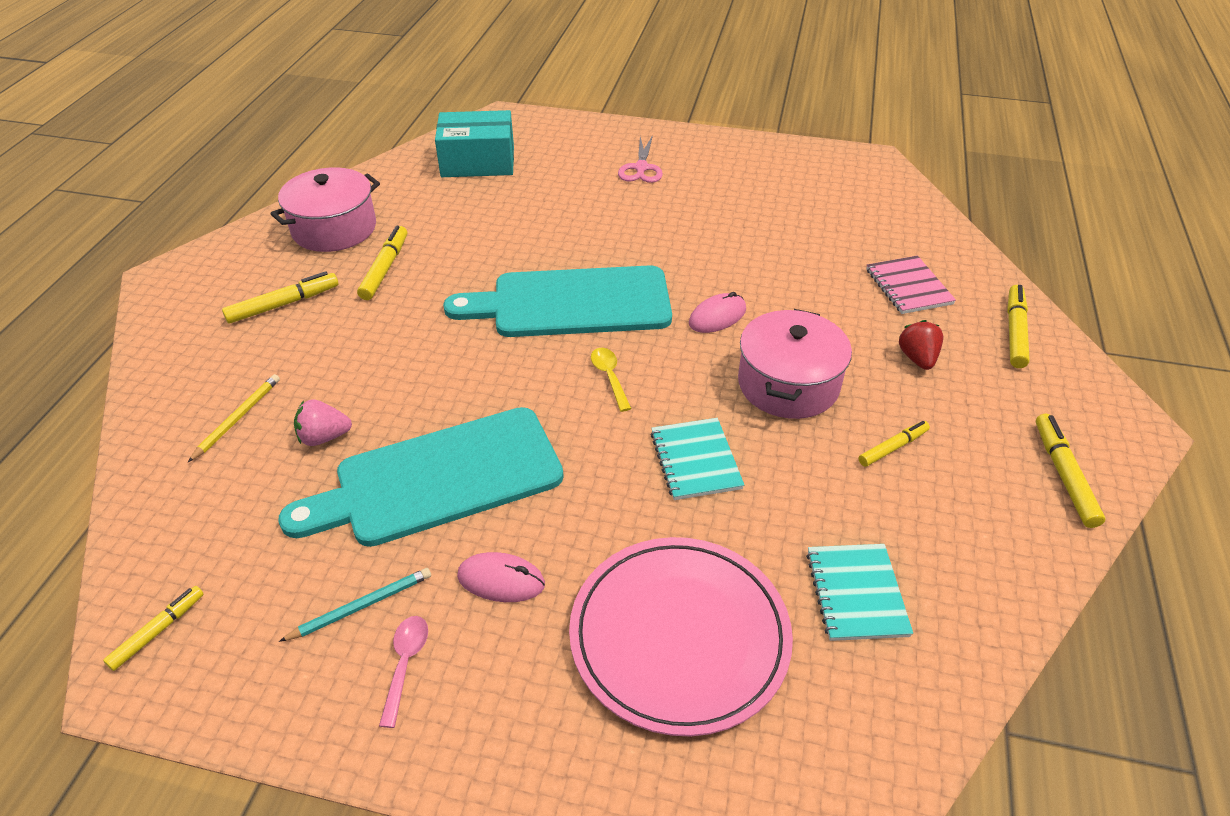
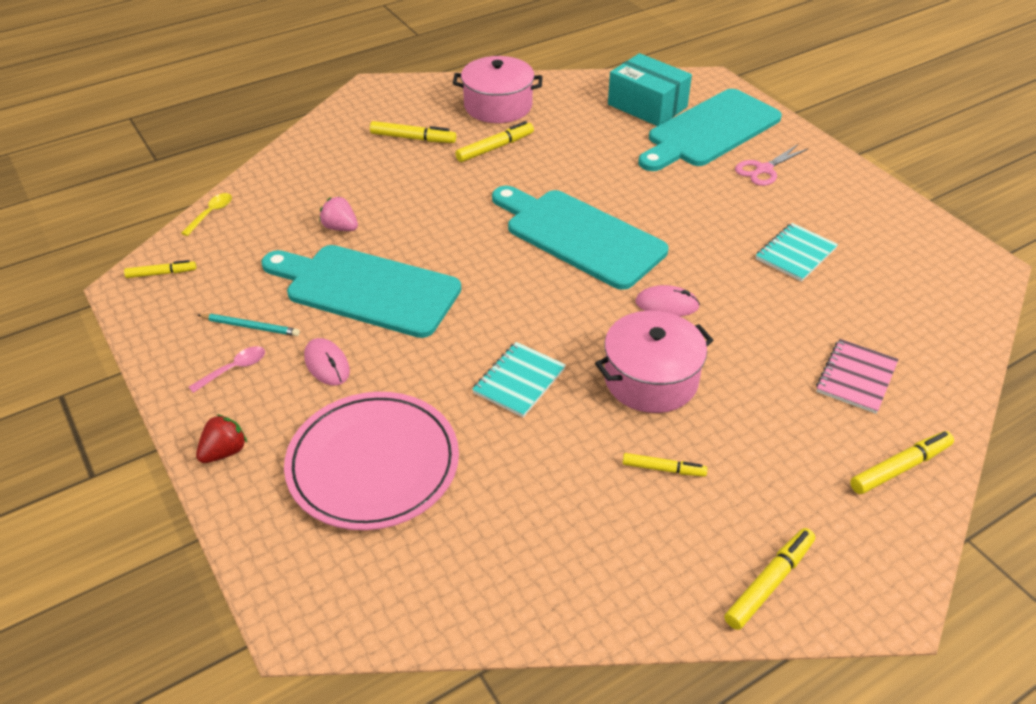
camera: 45 degrees right, 0 degrees up
(237, 418) = (314, 190): yellow pencil -> none
(558, 158) = (710, 131): none -> turquoise cutting board
(609, 377) = (538, 296): yellow spoon -> yellow spoon (211, 214)
(856, 593) = (503, 526): turquoise notebook -> turquoise notebook (795, 254)
(917, 358) = (779, 429): red strawberry -> red strawberry (224, 452)

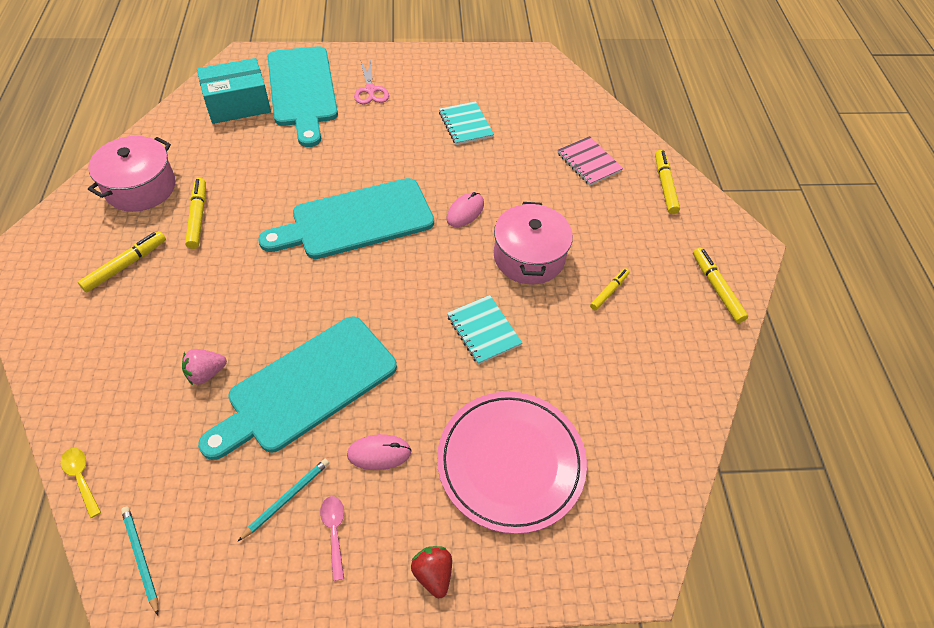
camera: 65 degrees left, 10 degrees up
(161, 273) = (141, 558): yellow marker -> turquoise pencil

